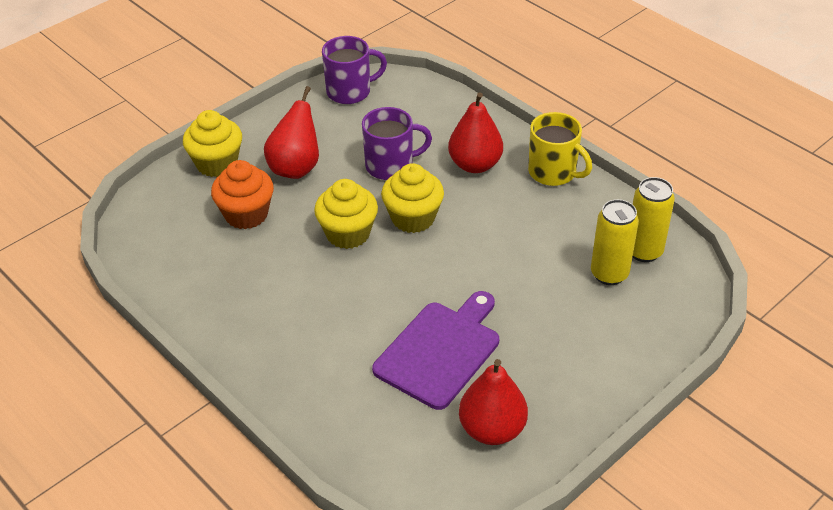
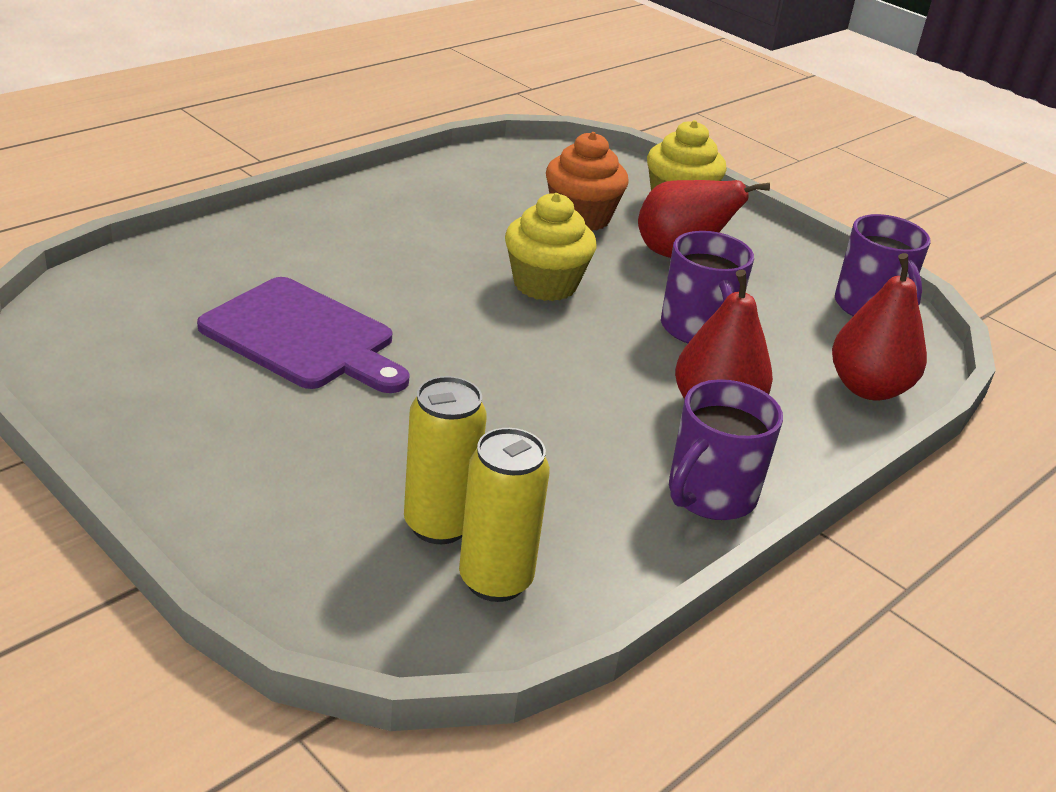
camera: 85 degrees right, 10 degrees down
(413, 218) = (579, 338): yellow cupcake -> none
(492, 429) = (144, 364): red pear -> red pear (868, 388)
(553, 172) = (710, 495): yellow mug -> purple mug

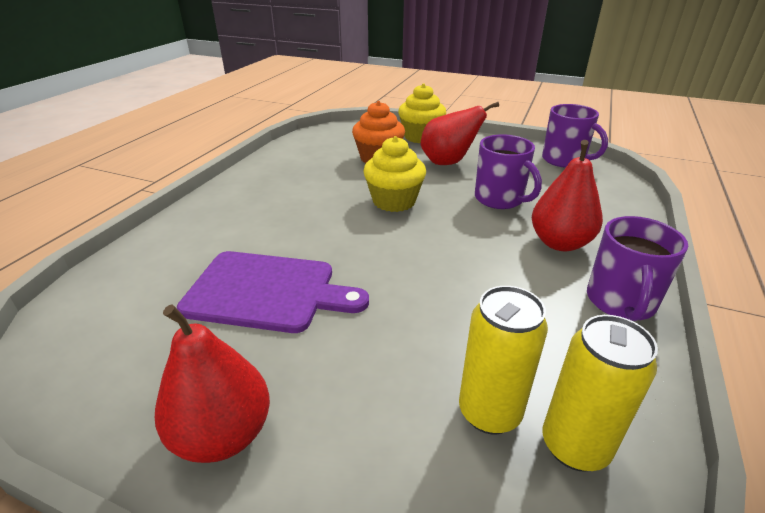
camera: 20 degrees left, 0 degrees up
(868, 388) = (614, 202): red pear -> red pear (223, 434)

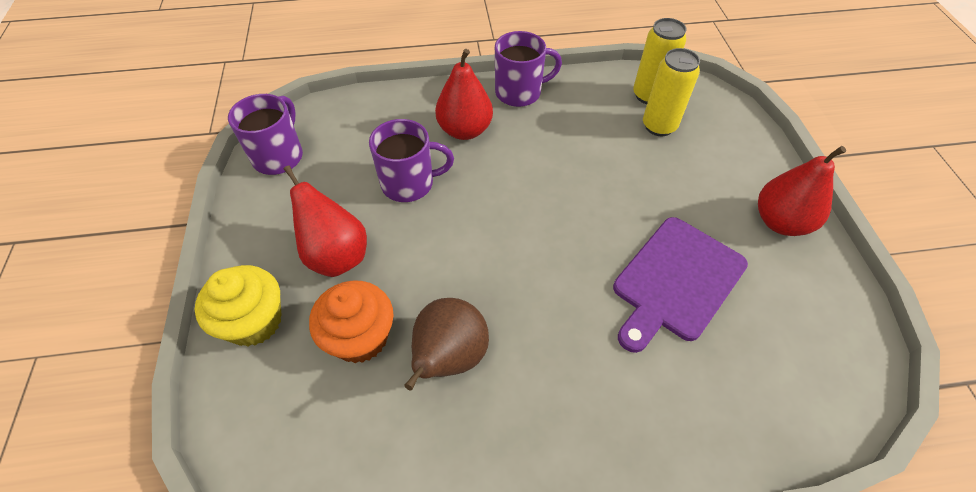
camera: 120 degrees left, 20 degrees up
(267, 292) = (676, 281): purple cutting board -> purple cutting board turned 120 degrees counterclockwise
(333, 178) = (449, 358): none -> brown pear
(394, 201) = (468, 265): yellow cupcake -> none
(500, 199) = (409, 183): purple mug -> purple mug turned 60 degrees clockwise

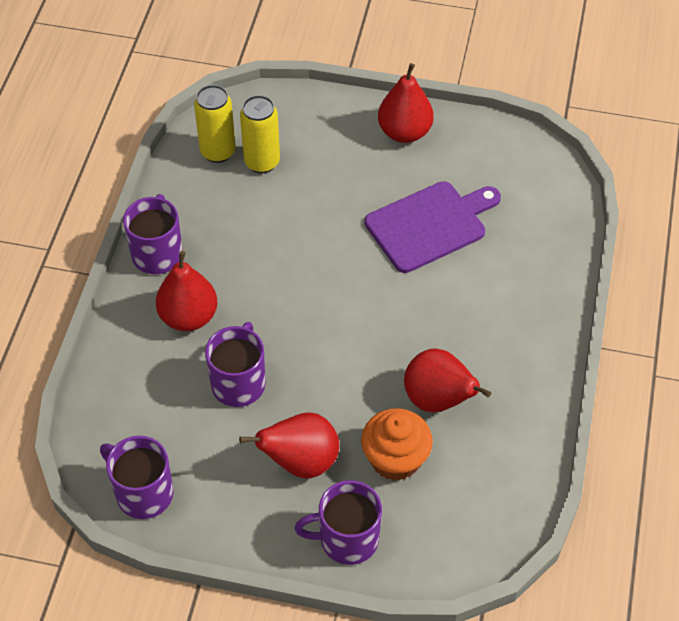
camera: 70 degrees left, 0 degrees up
(254, 321) = (347, 539): yellow cupcake -> purple mug
(449, 358) = (438, 400): brown pear -> red pear
(676, 281) = (430, 225): purple cutting board -> purple cutting board turned 90 degrees counterclockwise

